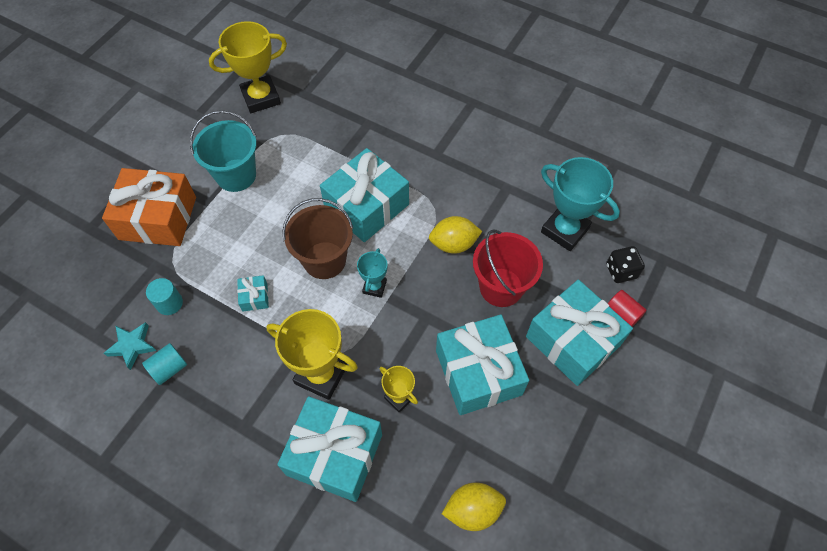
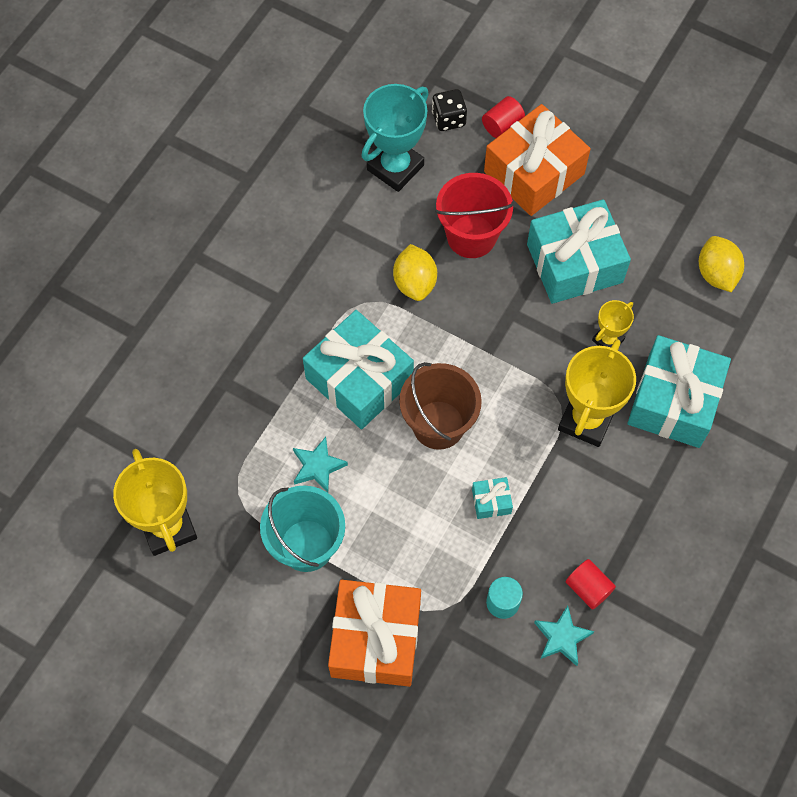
camera: 90 degrees left, 5 degrees up
(169, 368) = (588, 588): turquoise cylinder -> red cylinder
(296, 181) = (318, 466): none -> turquoise star
(374, 287) = (474, 367): turquoise trophy -> none
(572, 341) = (534, 173): turquoise gift -> orange gift

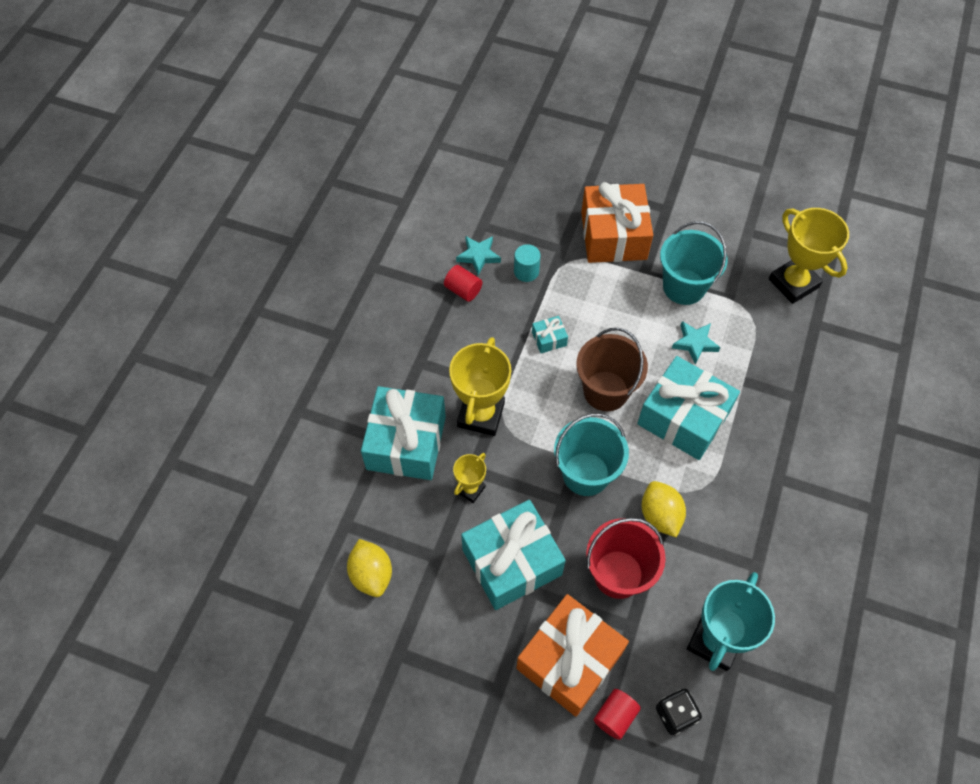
camera: 170 degrees right, 5 degrees down
(482, 336) = (586, 474): none -> turquoise bucket

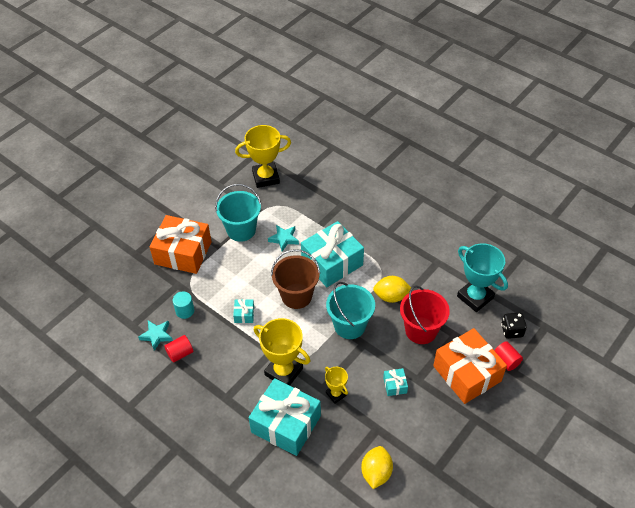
camera: 70 degrees left, 10 degrees down
(371, 574) = (376, 473): yellow lemon -> yellow lemon turned 75 degrees counterclockwise
(512, 562) = (395, 385): turquoise gift -> turquoise gift, size x0.42

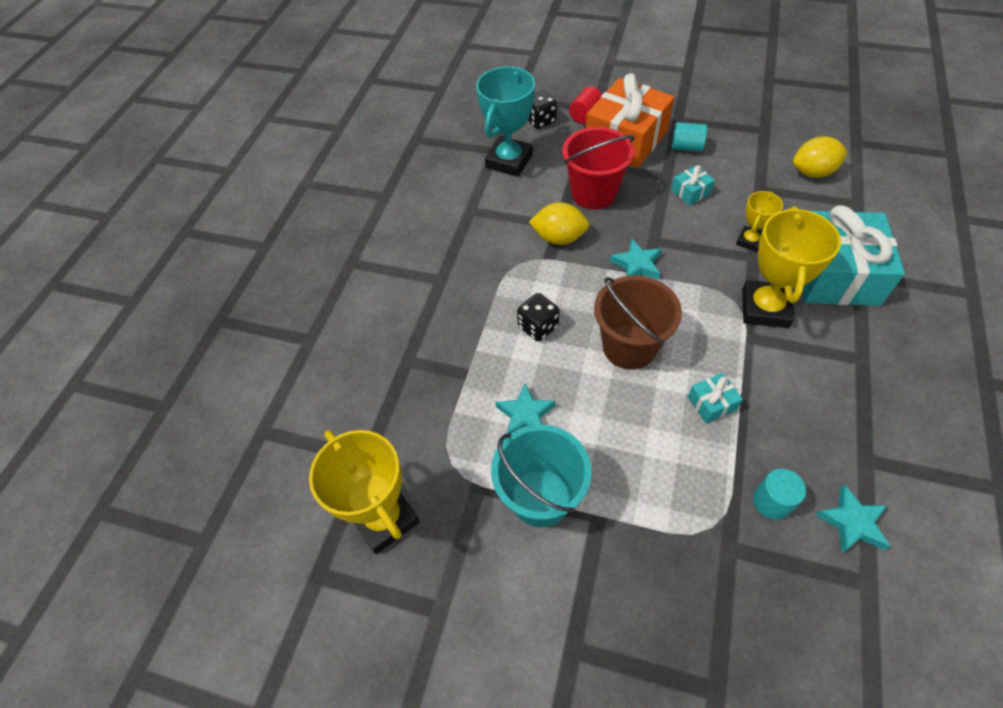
camera: 110 degrees left, 5 degrees up
(180, 353) = (851, 462): red cylinder -> none
(183, 253) = (653, 582): orange gift -> none
(332, 262) = (538, 327): turquoise gift -> black dice
(349, 325) = (637, 264): turquoise bucket -> turquoise star
(391, 296) = (559, 238): yellow lemon -> yellow lemon turned 60 degrees counterclockwise
(441, 407) = (686, 147): none -> turquoise cylinder

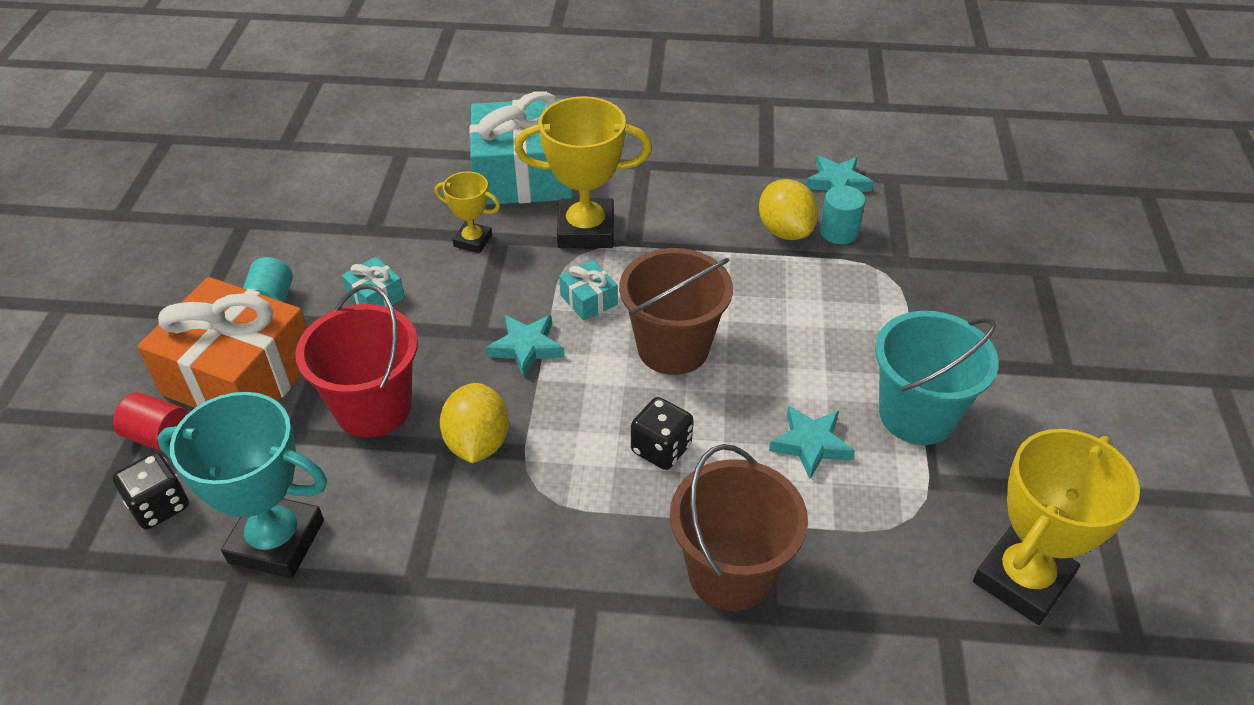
camera: 105 degrees left, 10 degrees down
(438, 348) = (730, 573): none -> brown bucket
(711, 403) = (735, 274): turquoise gift -> turquoise gift (588, 300)
(812, 172) = (342, 183): yellow lemon -> yellow lemon (785, 231)

